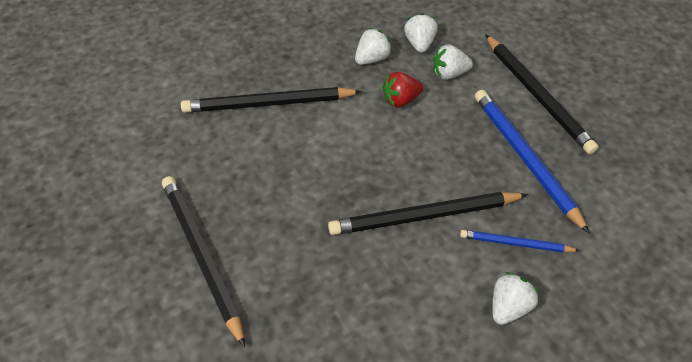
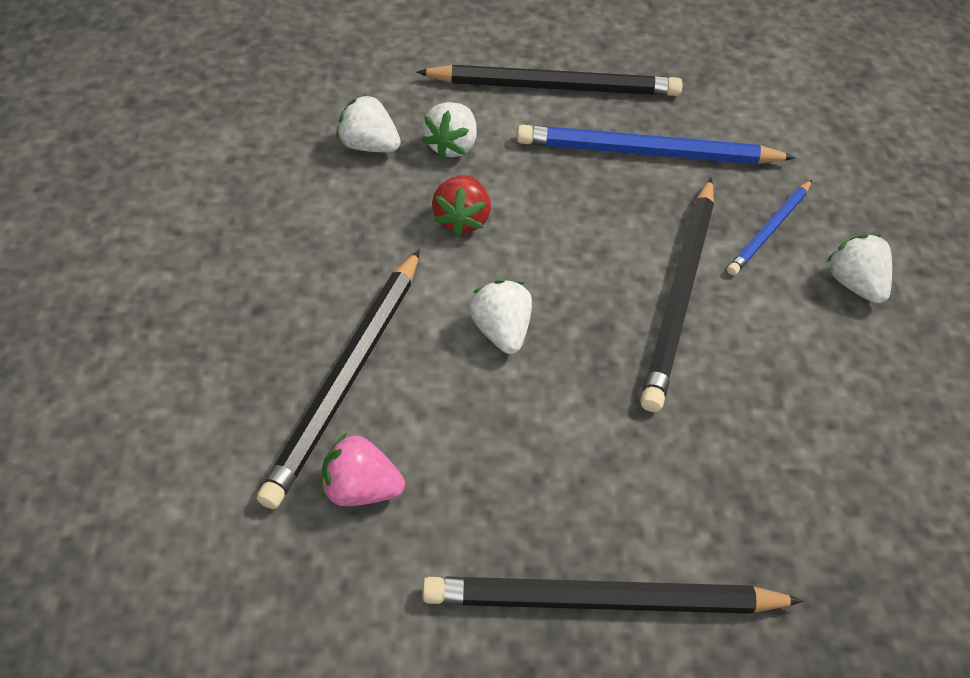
camera: 65 degrees left, 0 degrees up
(211, 137) = (360, 488): none -> pink strawberry
(372, 59) = (354, 210): white strawberry -> white strawberry (501, 330)

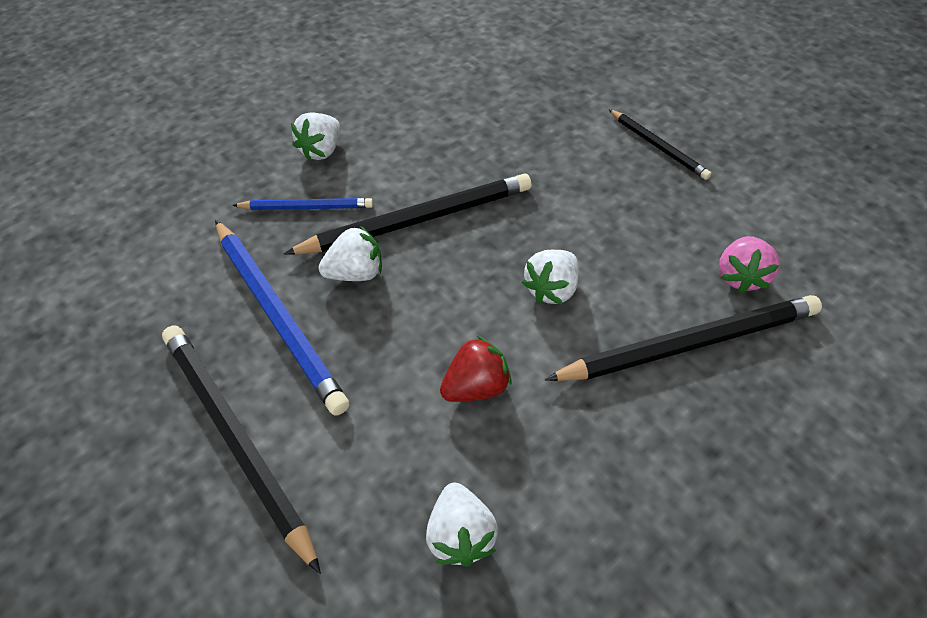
camera: 125 degrees left, 0 degrees up
(360, 488) = (740, 276): pink strawberry -> pink strawberry turned 45 degrees clockwise
(451, 145) = (395, 462): white strawberry -> white strawberry (356, 273)
(602, 601) = (658, 146): black pencil -> black pencil, size x0.56

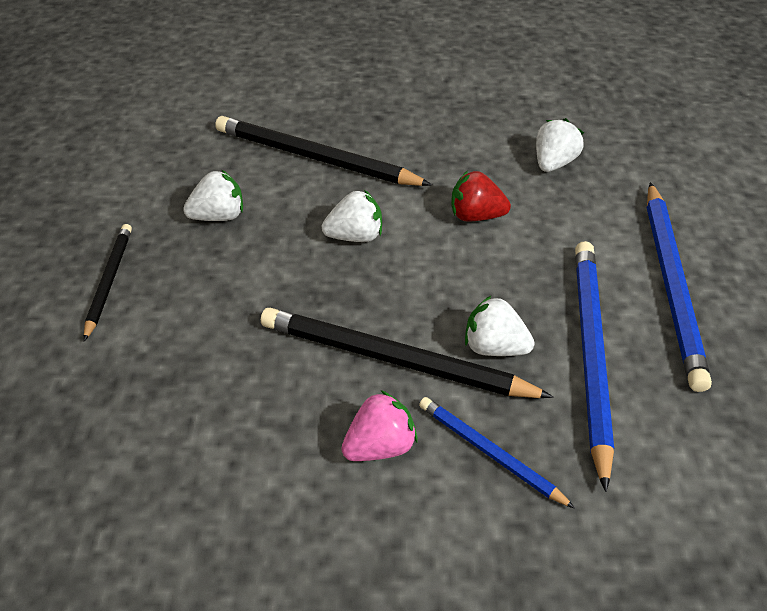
camera: 140 degrees left, 5 degrees down
(235, 438) = (672, 284): black pencil -> blue pencil
(322, 150) = (414, 527): white strawberry -> white strawberry (219, 216)
(740, 276) = (226, 166): pink strawberry -> pink strawberry (380, 445)

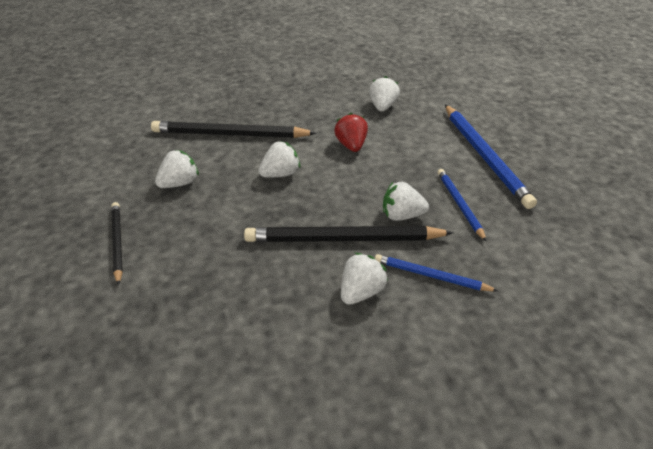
camera: 20 degrees left, 5 degrees down
(380, 445) = (361, 291): pink strawberry -> white strawberry
(475, 215) = (351, 145): red strawberry -> red strawberry turned 90 degrees clockwise
(589, 353) = (459, 204): blue pencil -> blue pencil, size x0.56

